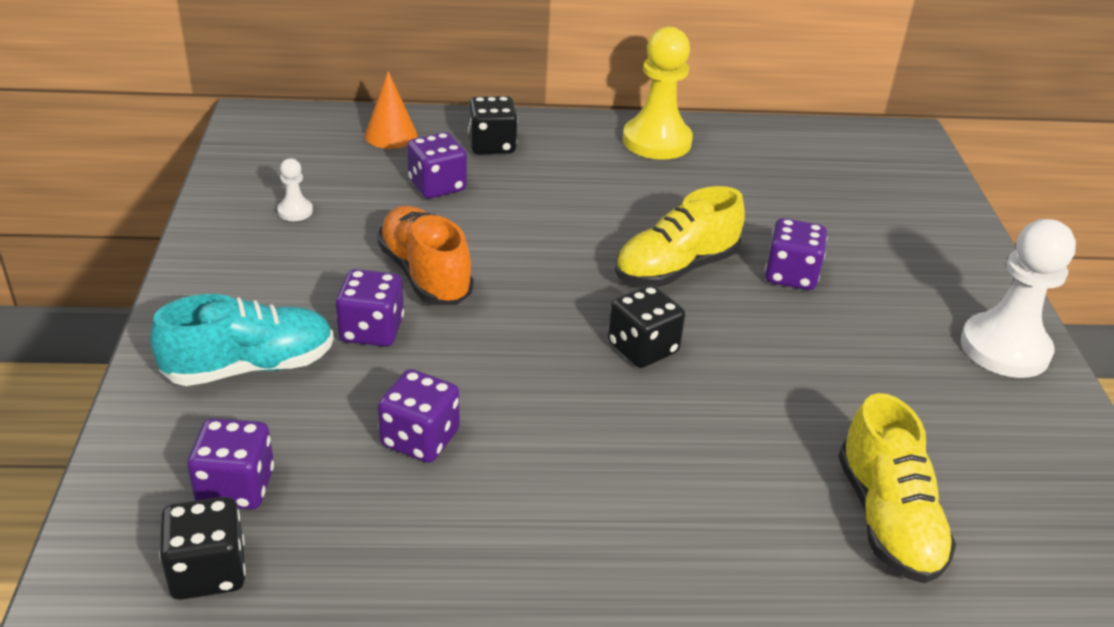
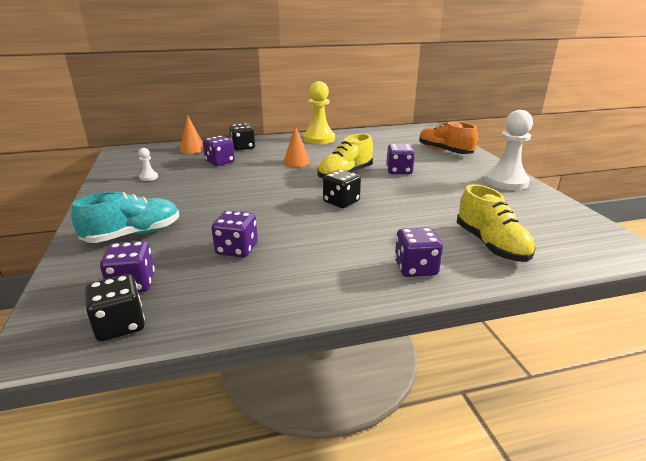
camera: 10 degrees left, 10 degrees down
(371, 330) = (199, 213): purple dice -> purple dice (415, 268)
(425, 274) = (222, 190): orange shoe -> orange shoe (444, 151)
(589, 210) = (296, 162): none -> orange cone

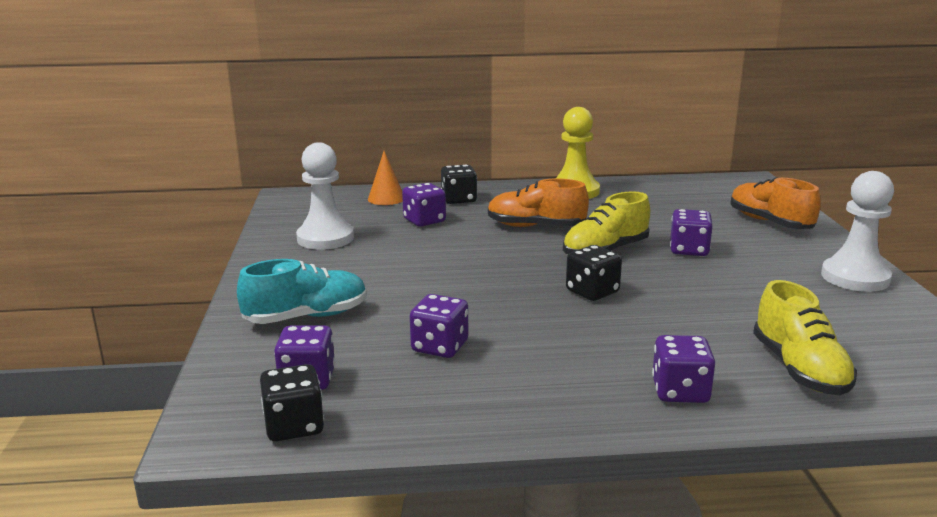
camera: 10 degrees right, 5 degrees down
(149, 177) = (325, 238): white pawn -> white pawn, size x2.28
(296, 162) = (535, 226): orange cone -> orange shoe

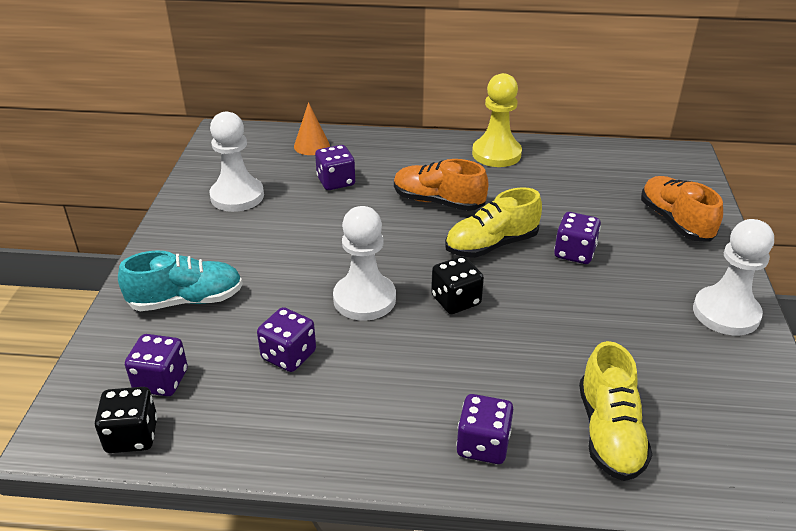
camera: 10 degrees right, 15 degrees up
(459, 199) = (379, 154): black dice -> none
(498, 299) = (364, 299): none -> white pawn

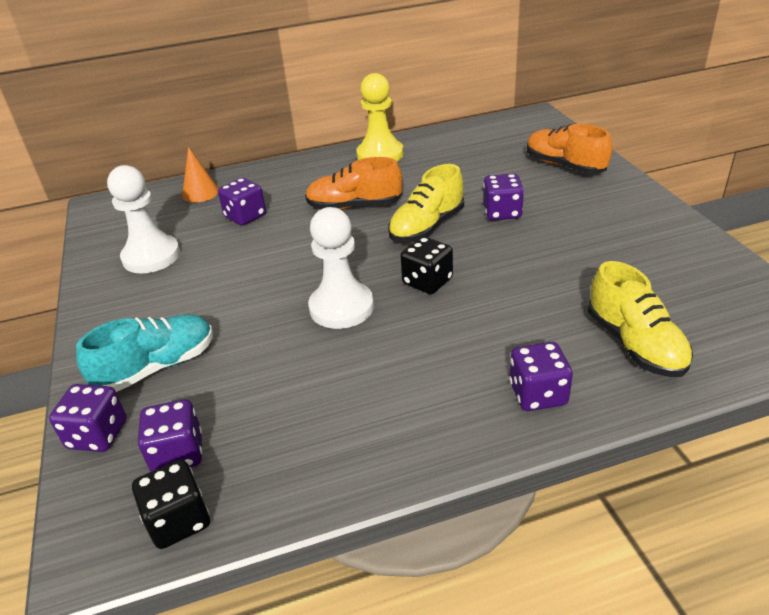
camera: 20 degrees left, 0 degrees up
(289, 355) = (300, 381): purple dice -> purple dice (97, 434)
(726, 313) = (653, 221): white pawn -> none

